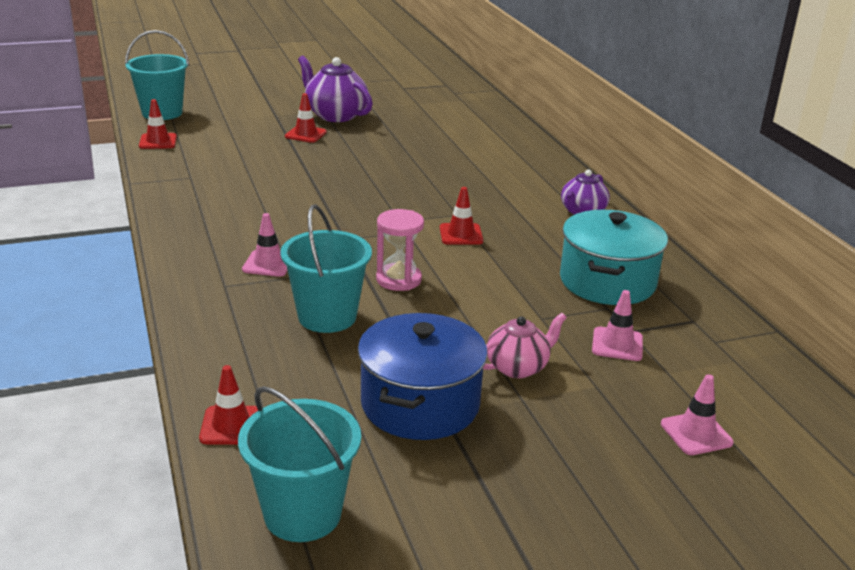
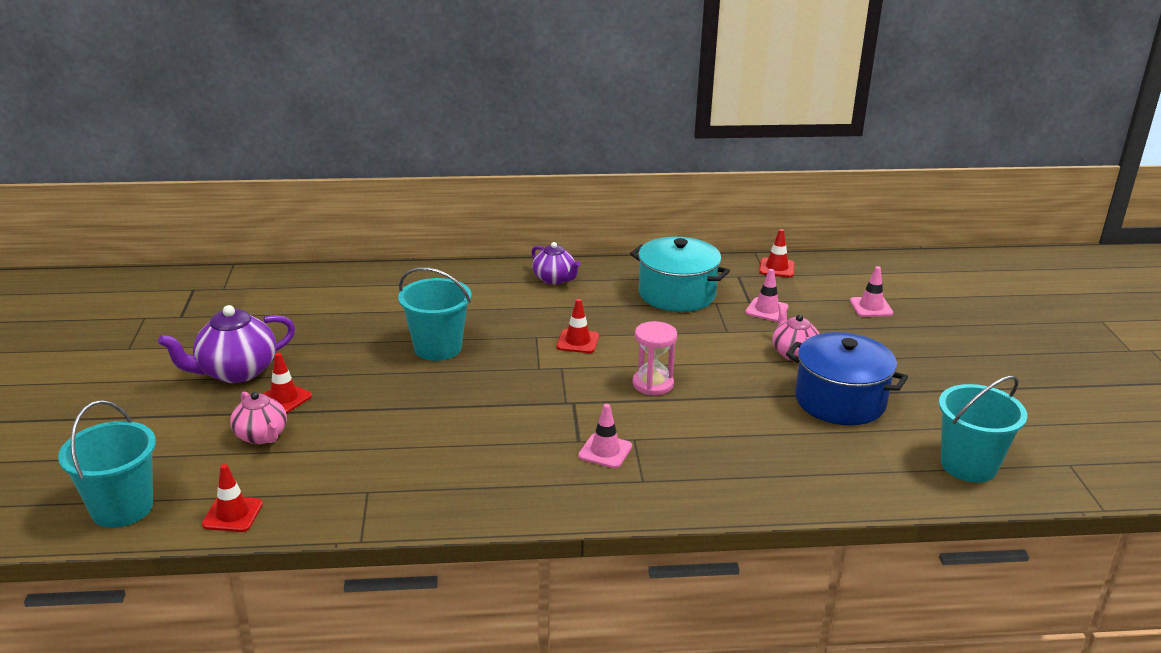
camera: 75 degrees left, 0 degrees up
(231, 426) = (869, 490): red traffic cone -> red traffic cone (776, 268)
(253, 135) = (261, 436): none -> pink teapot
(327, 316) = (710, 428): turquoise bucket -> turquoise bucket (438, 348)

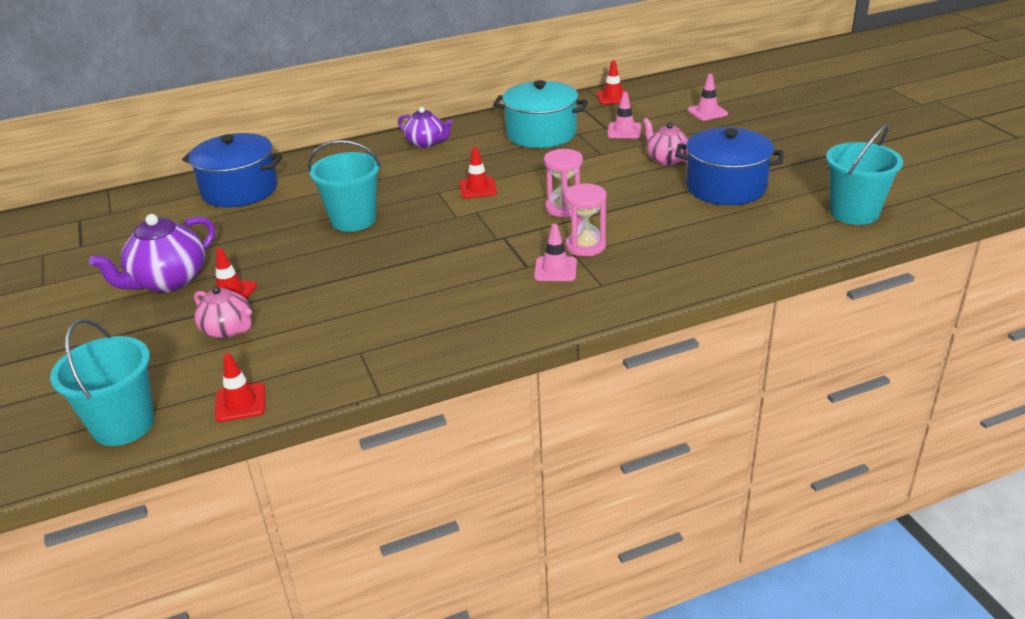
camera: 15 degrees left, 5 degrees up
(350, 291) = (240, 190): none -> blue pot
(650, 433) = (585, 246): none -> pink hourglass

